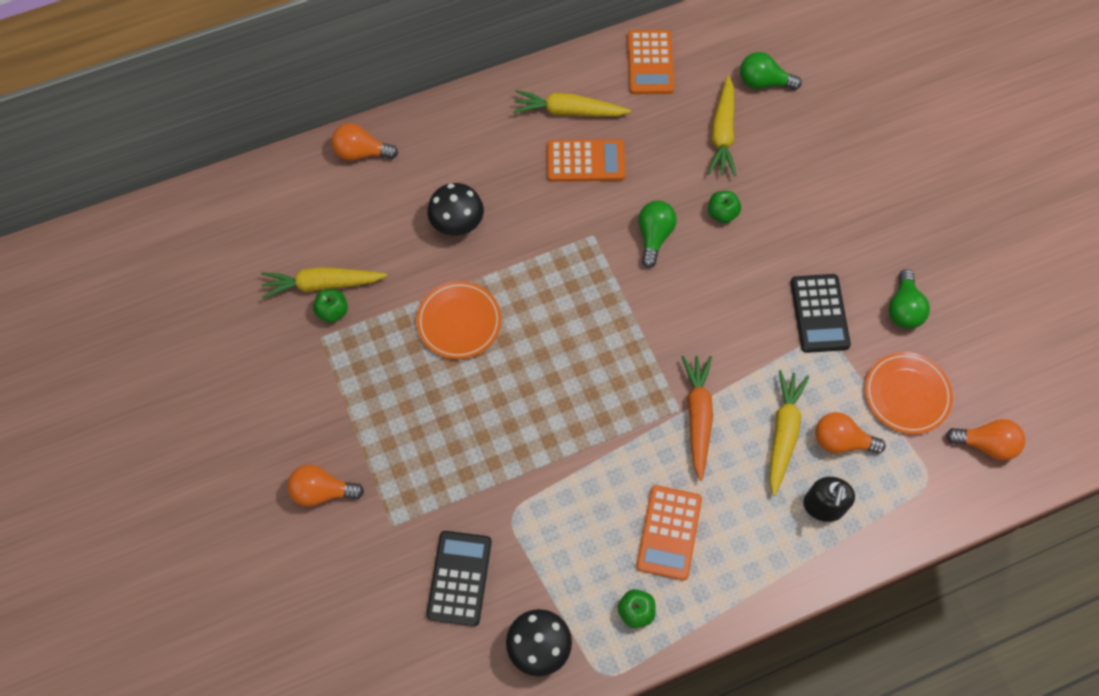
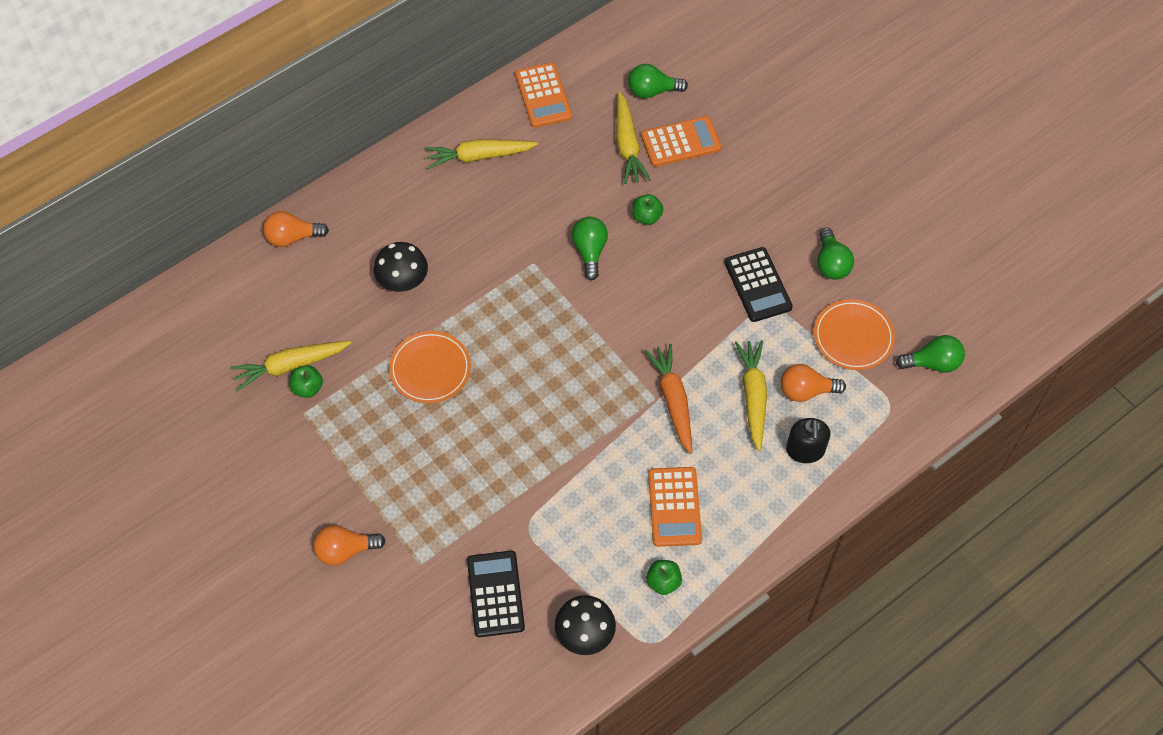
camera: 15 degrees left, 5 degrees down
(585, 161) = (508, 198): orange calculator -> orange calculator (680, 142)
(986, 444) = (933, 363): orange light bulb -> green light bulb

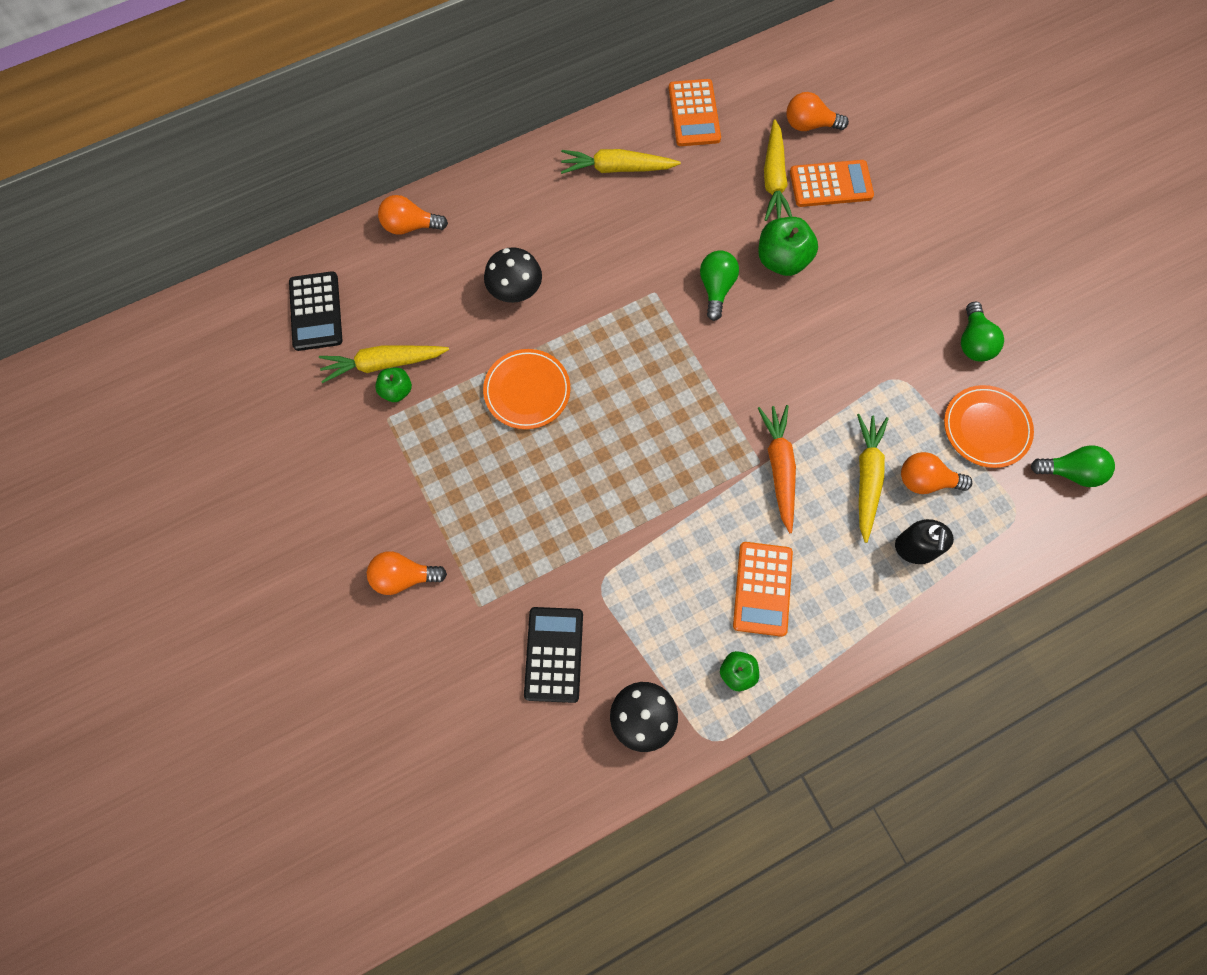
camera: 10 degrees right, 10 degrees up
(646, 217) = (782, 260): green apple -> green apple, size x1.73
(652, 91) = (809, 125): green light bulb -> orange light bulb
(757, 285) = (890, 353): black calculator -> black calculator (316, 311)

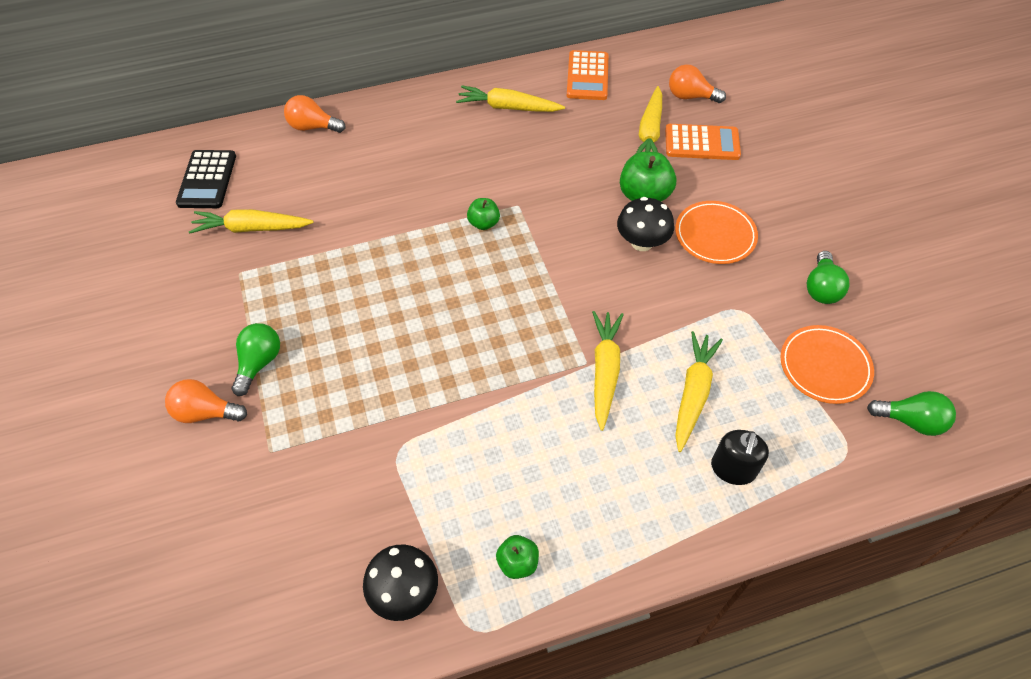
camera: 10 degrees right, 15 degrees down
(396, 391) = (256, 251): green apple -> green apple (483, 223)
(515, 291) = (390, 187): black mushroom -> black mushroom (642, 242)
(527, 391) = (376, 269): orange plate -> orange plate (715, 235)
(554, 654) = (330, 511): black calculator -> none
(716, 288) = (576, 210): green light bulb -> green light bulb (259, 363)
(762, 589) = (563, 482): orange calculator -> none
(779, 468) = (604, 371): orange carrot -> yellow carrot
(925, 481) = (754, 406): orange light bulb -> none

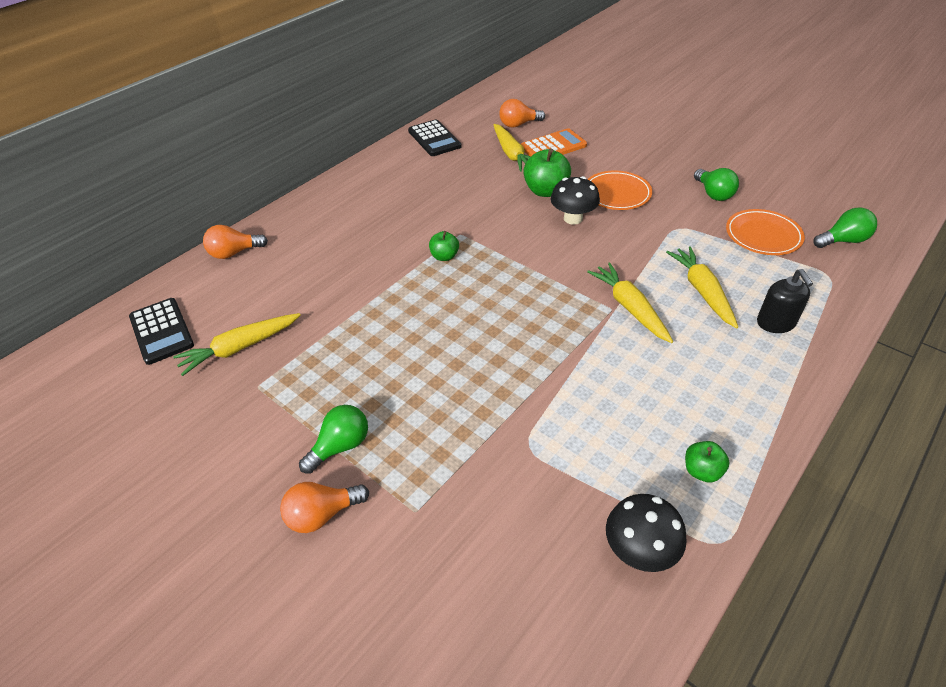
camera: 30 degrees left, 10 degrees down
(259, 363) = (340, 446): green light bulb -> green light bulb turned 60 degrees clockwise
(508, 107) = (392, 178): yellow carrot -> none
(587, 76) = (434, 139): orange calculator -> black calculator

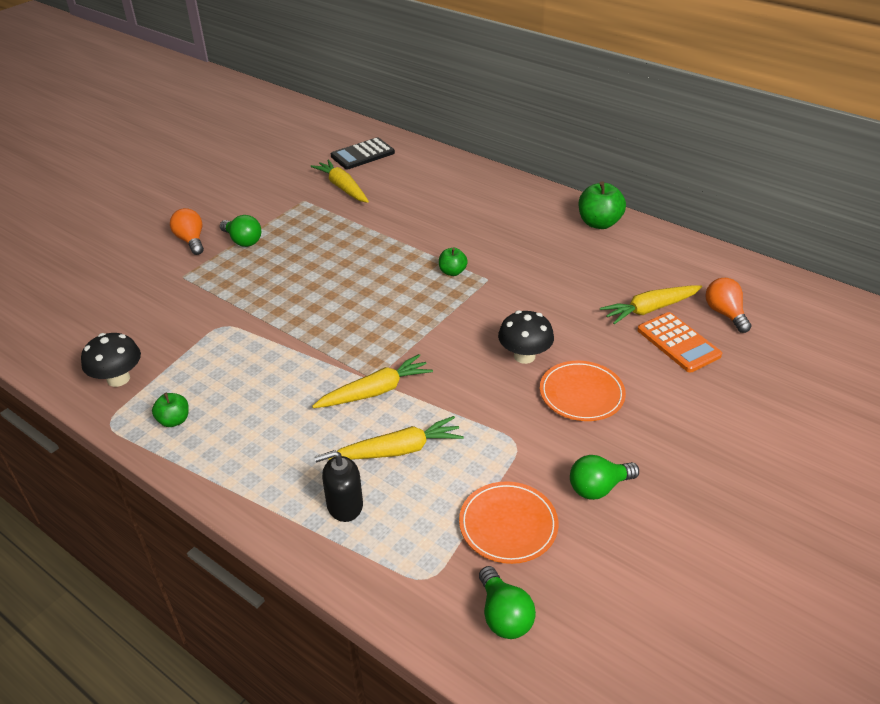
camera: 85 degrees right, 5 degrees down
(234, 253) = (452, 166): orange light bulb -> none
(434, 139) = (666, 251): black calculator -> none
(546, 191) = (576, 336): green apple -> green apple (599, 223)

